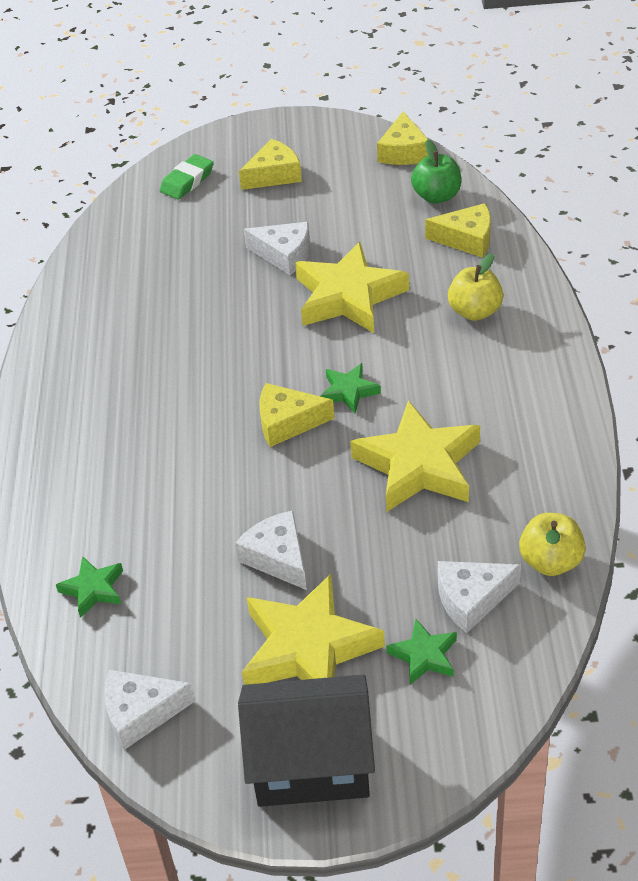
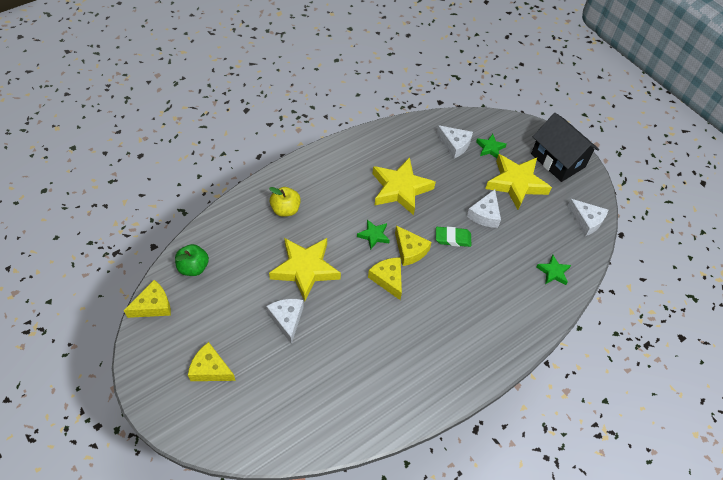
camera: 130 degrees left, 10 degrees up
(187, 181) = (241, 421): green eraser -> green eraser (452, 238)
(467, 239) = (227, 237): yellow cheese -> yellow cheese (388, 279)
(550, 561) = (419, 128): yellow apple -> none

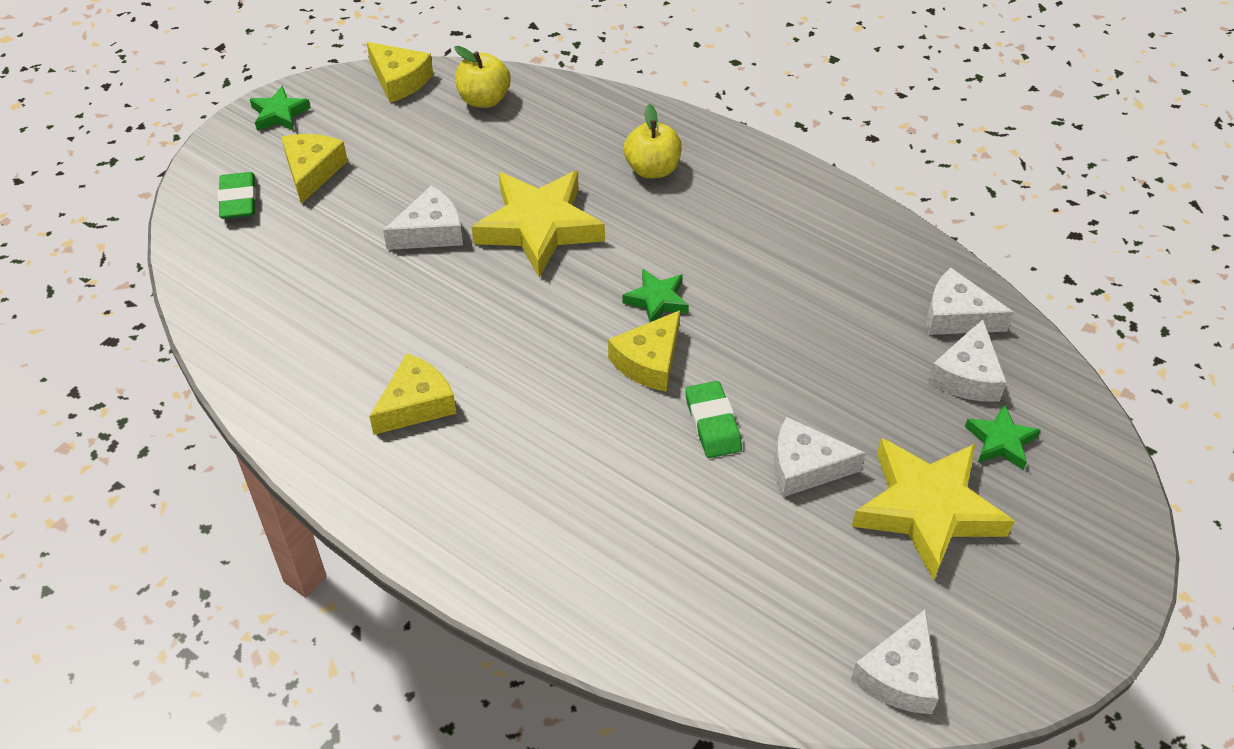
camera: 75 degrees right, 5 degrees down
(193, 267) = (484, 99): green apple -> yellow apple
(216, 415) = (238, 200): none -> green eraser
(388, 279) = (568, 344): yellow cheese -> yellow cheese (416, 404)
(400, 189) = (791, 313): yellow star -> none
(422, 135) = (956, 316): none -> white cheese
(553, 272) = (713, 625): green star -> green star (279, 114)
(558, 160) = (1054, 585): black house -> none

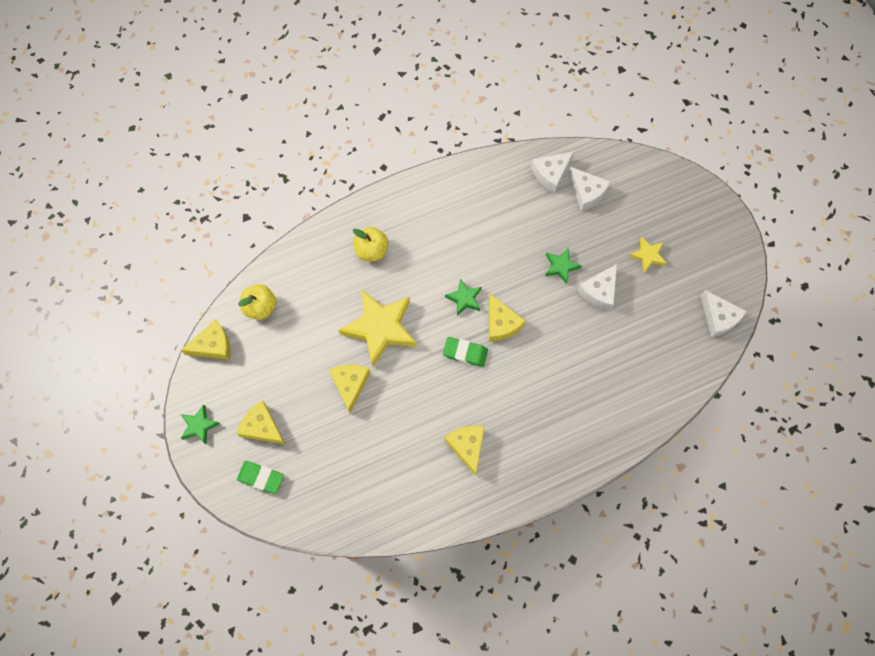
camera: 60 degrees left, 20 degrees up
(430, 231) = (350, 385): white cheese -> yellow cheese
(712, 423) = (554, 316): green eraser -> green eraser (465, 353)
(927, 510) = (647, 256): yellow star -> yellow star, size x0.49
(1000, 441) = (629, 203): green star -> green star (561, 266)

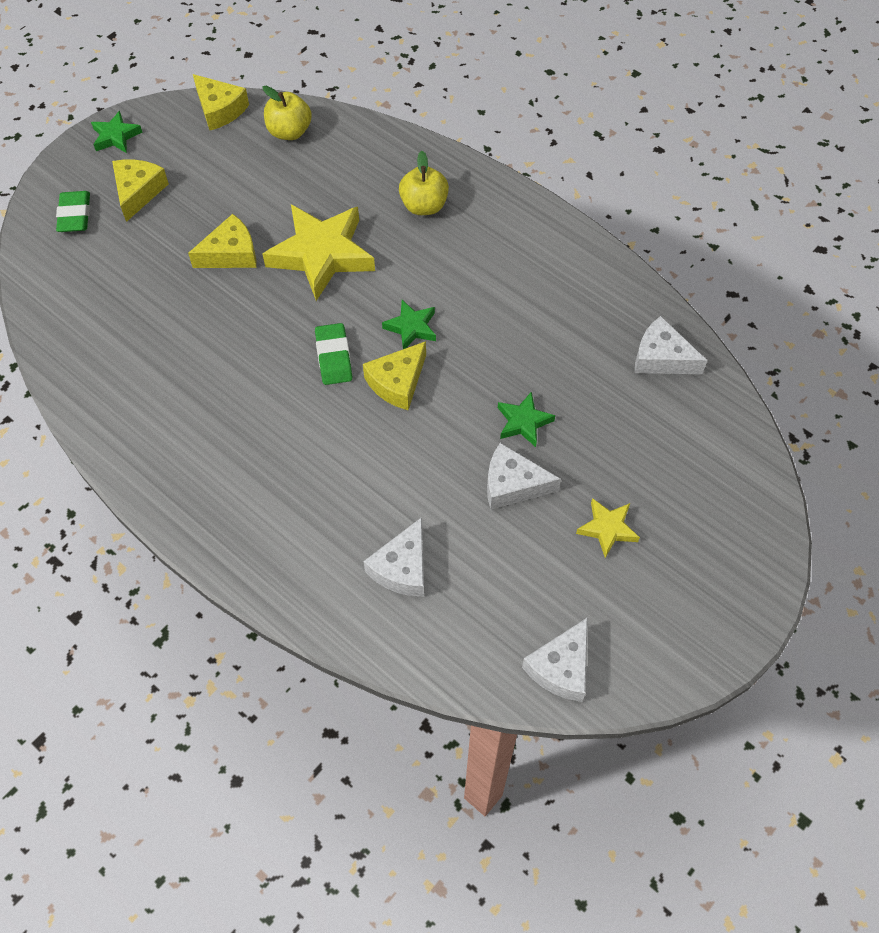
camera: 65 degrees right, 10 degrees down
(467, 446) = (202, 408): yellow cheese -> none
(587, 192) = (661, 412): white cheese -> white cheese (402, 568)

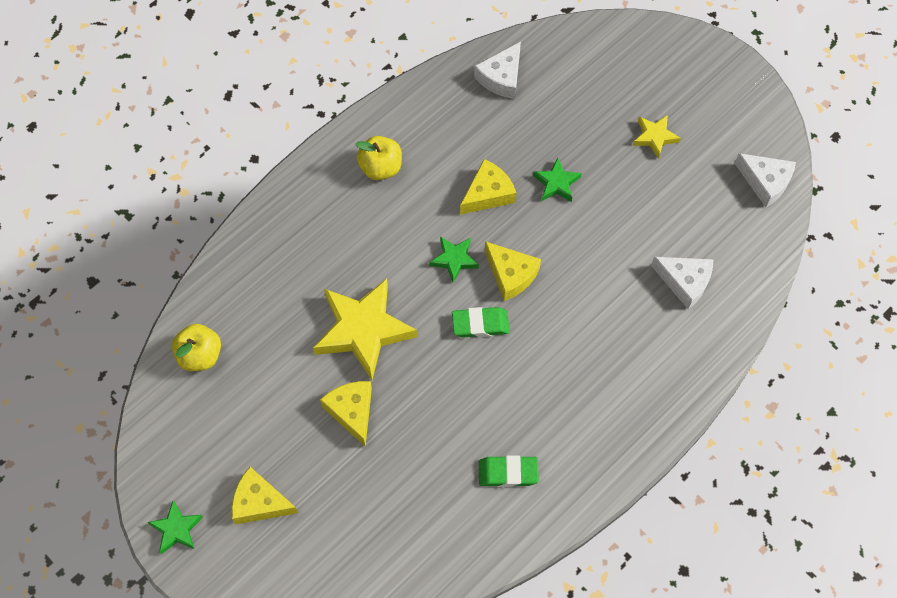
camera: 85 degrees left, 5 degrees up
(75, 215) = (282, 565): green eraser -> green eraser (508, 473)
(220, 109) = (156, 423): yellow cheese -> yellow cheese (488, 193)
(424, 206) = (315, 239): yellow apple -> yellow apple (380, 167)
(512, 484) = (614, 197): white cheese -> none

